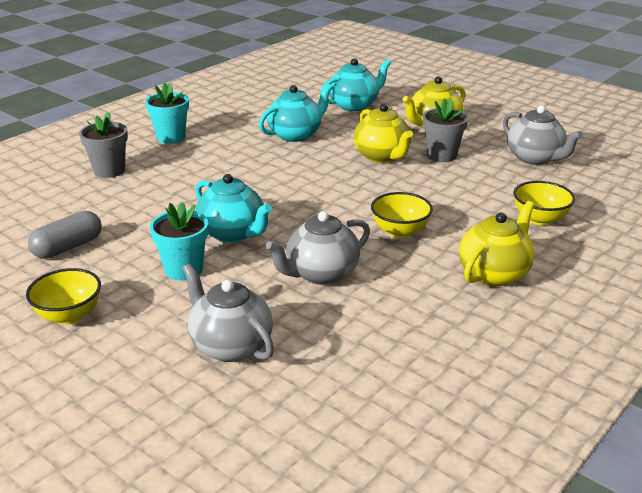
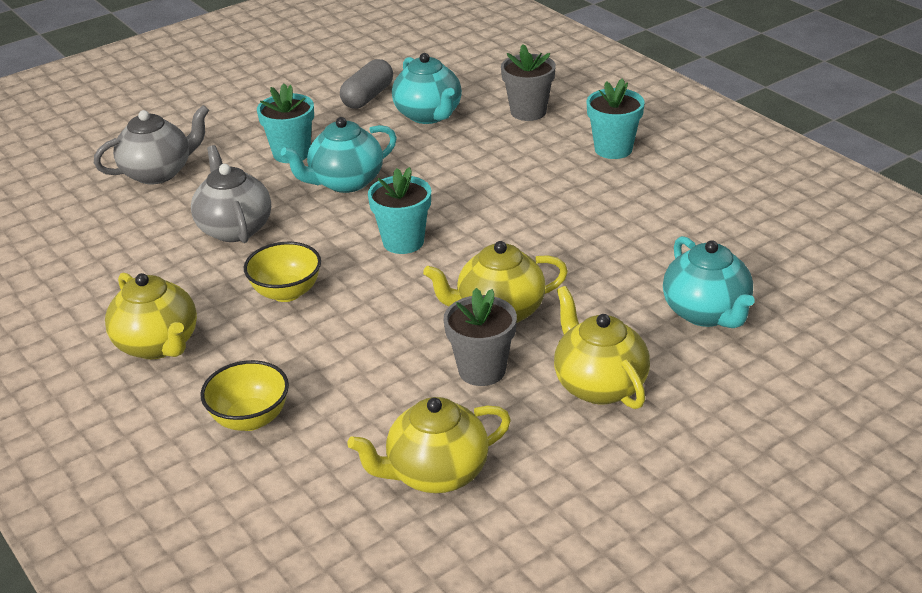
camera: 105 degrees right, 5 degrees up
(68, 247) = (368, 97): grey capsule -> grey capsule turned 60 degrees clockwise
(69, 315) = (254, 102): yellow bowl -> none
(295, 135) = (597, 244): turquoise teapot -> turquoise teapot (429, 115)
(315, 196) = (403, 242): none -> turquoise flower pot
(535, 158) = (435, 473): grey teapot -> yellow teapot

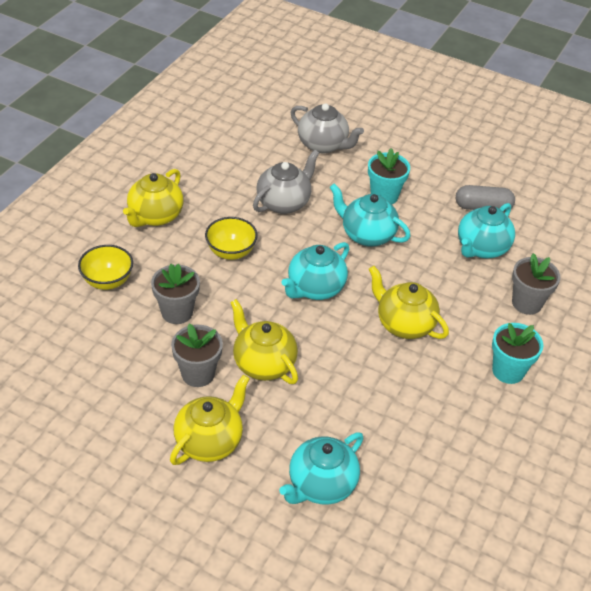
camera: 60 degrees right, 10 degrees up
(360, 365) = (177, 312): none -> grey flower pot
(403, 242) = (315, 288): turquoise flower pot -> turquoise teapot
(435, 473) = (92, 382): yellow teapot -> yellow teapot (404, 324)

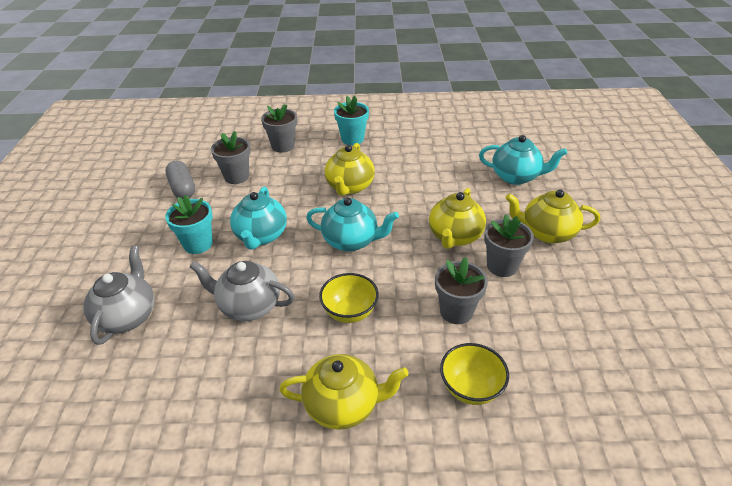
camera: 115 degrees left, 5 degrees down
(481, 248) = (236, 176): turquoise teapot -> grey flower pot

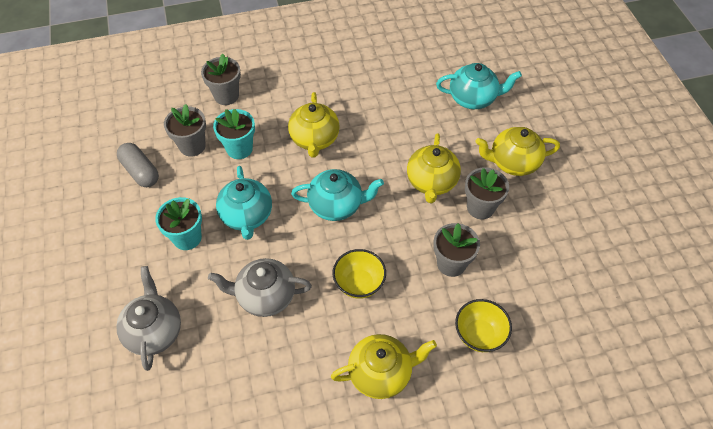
camera: 15 degrees left, 15 degrees up
(352, 139) = (297, 74): turquoise flower pot -> turquoise flower pot (239, 149)

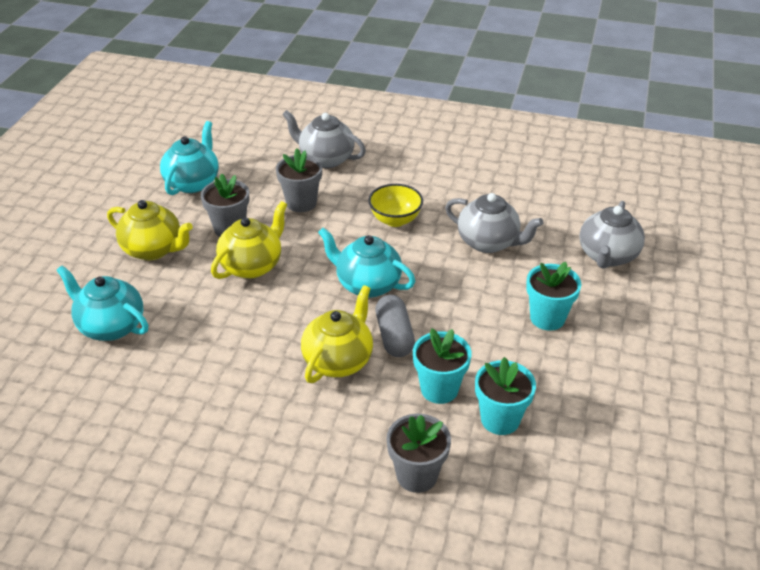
camera: 150 degrees left, 15 degrees down
(140, 171) = (582, 414): grey capsule -> grey capsule (394, 336)
(192, 146) = (500, 419): grey flower pot -> turquoise flower pot
(247, 216) = (470, 312): turquoise teapot -> turquoise teapot (193, 182)
(381, 373) = (421, 166): yellow teapot -> none
(479, 335) = (325, 159): yellow bowl -> grey teapot

